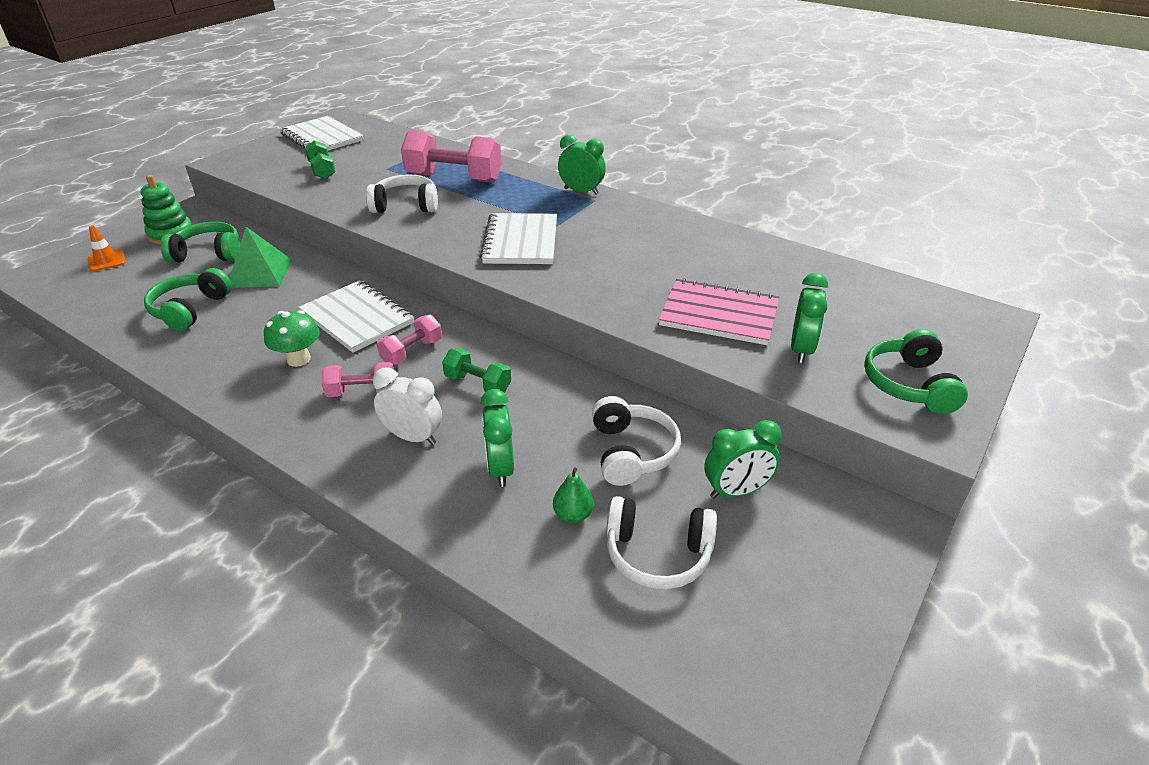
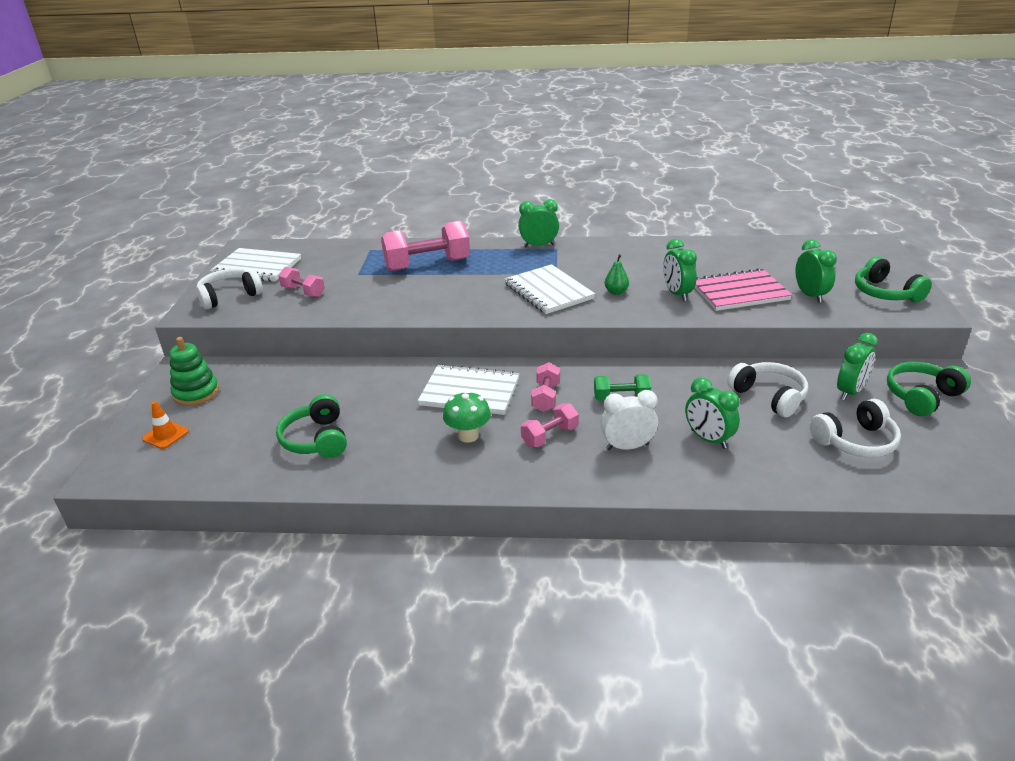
camera: 30 degrees left, 5 degrees down
(208, 253) = (261, 394): green headphones -> green headphones (921, 396)
(260, 273) = (335, 392): green pyramid -> none
(322, 170) = (303, 292): green dumbbell -> pink dumbbell
(406, 205) = (421, 295): white headphones -> white headphones (229, 296)
(573, 515) = (785, 444): green pear -> green pear (616, 292)
(646, 291) = (677, 294): none -> green clock

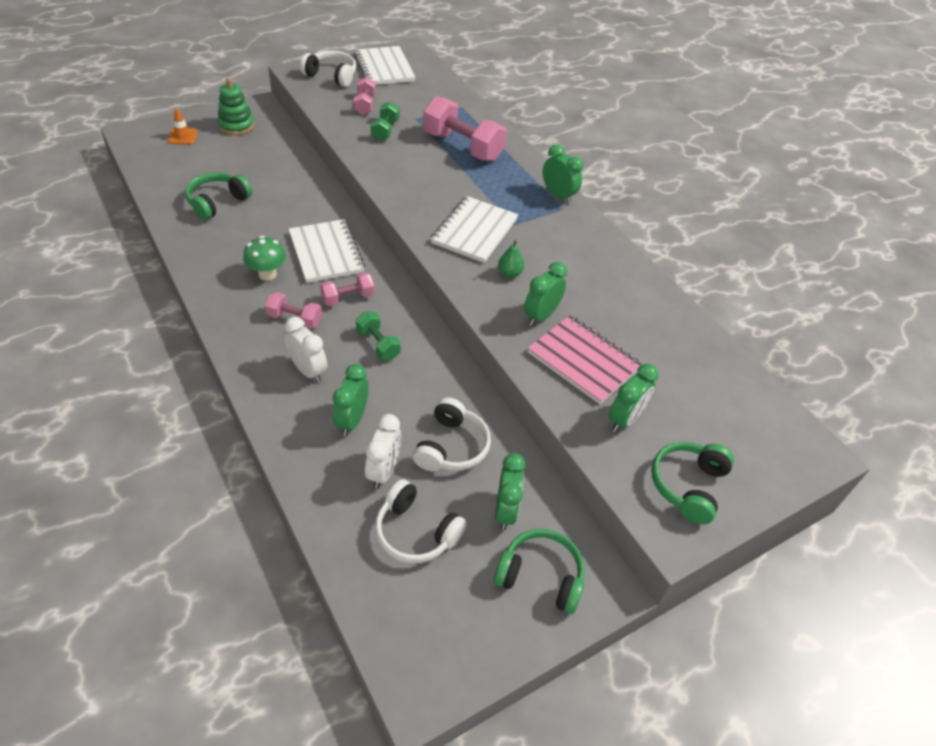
camera: 50 degrees right, 15 degrees up
(357, 293) = (385, 130): none -> green dumbbell
(779, 439) = (383, 471): none -> white clock
(850, 392) = (505, 510): green clock -> green clock turned 90 degrees counterclockwise

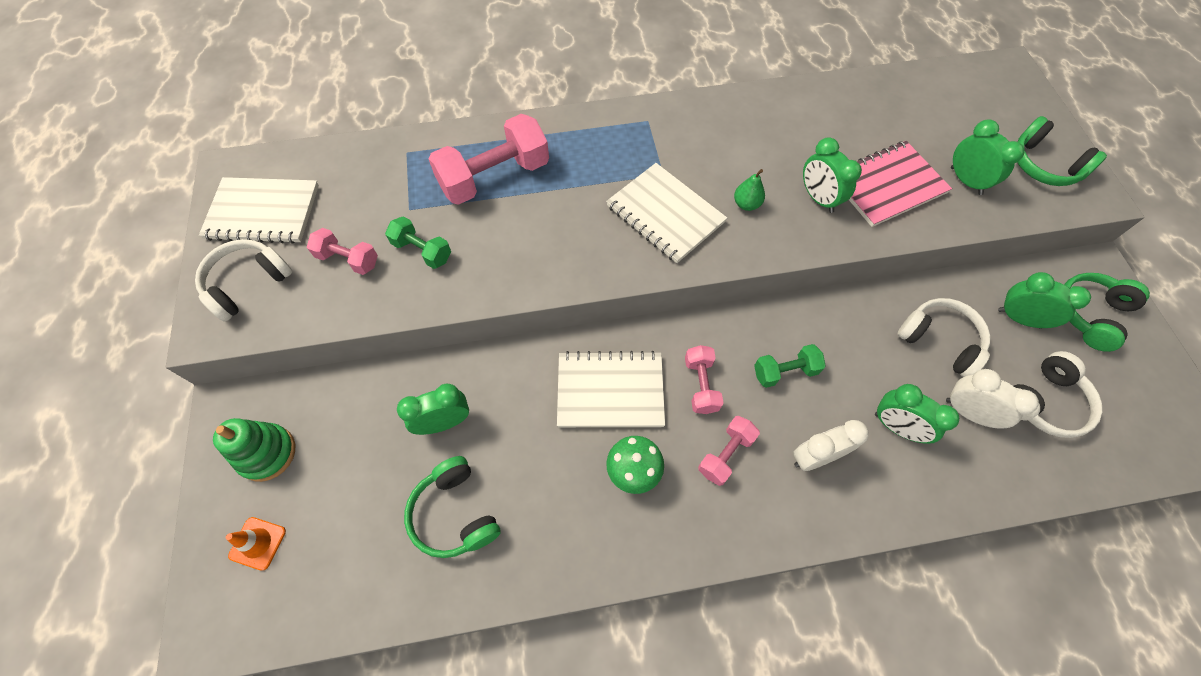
camera: 65 degrees left, 15 degrees up
(558, 195) = (623, 118): green clock -> green clock (444, 422)

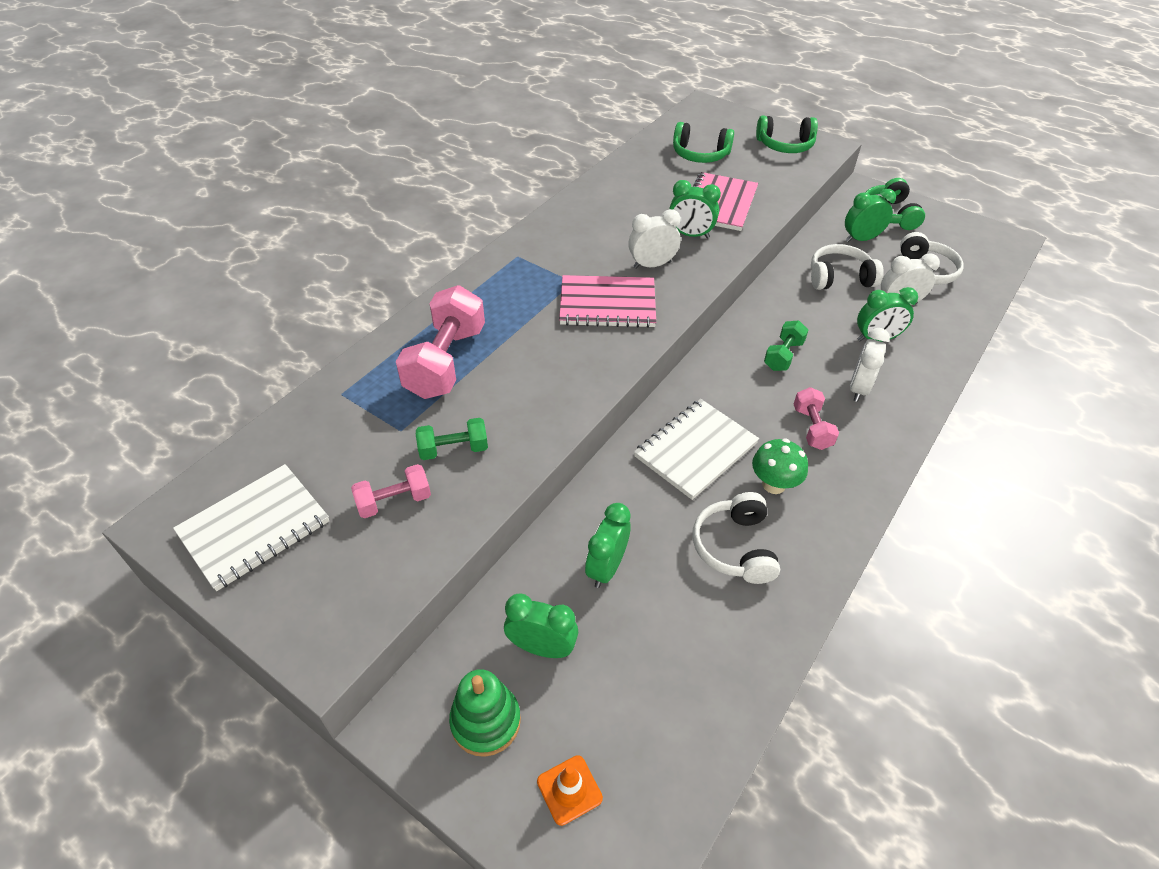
camera: 45 degrees left, 15 degrees down
(248, 283) = (317, 589): white headphones -> white headphones (734, 547)
(455, 513) = (695, 617): green headphones -> green headphones (700, 154)
(665, 214) = (607, 304): white notebook -> pink notebook
(701, 385) = (746, 401): pink dumbbell -> none
(746, 204) = (652, 265): green pear -> white clock
(966, 181) = (757, 176): green clock -> green clock (542, 647)

